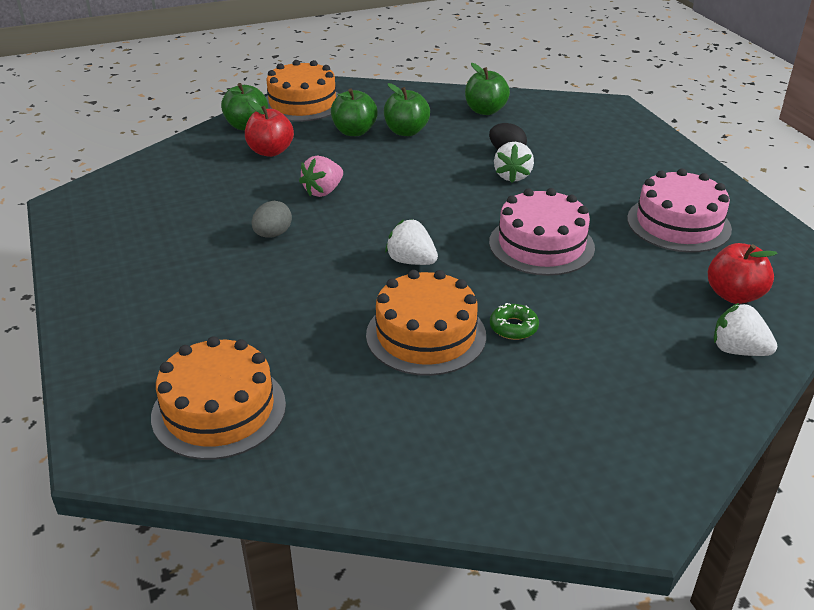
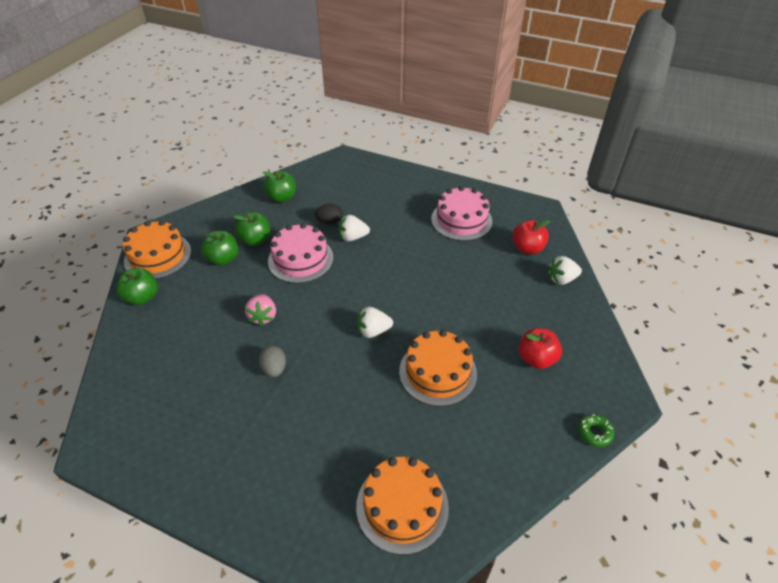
camera: 45 degrees left, 10 degrees up
(270, 151) = (188, 308): red apple -> red apple (536, 359)
(512, 176) = (353, 237): white strawberry -> white strawberry turned 120 degrees clockwise
(513, 327) = (468, 336): green donut -> green donut (594, 432)
(541, 245) = (420, 274): pink cake -> pink cake (300, 259)

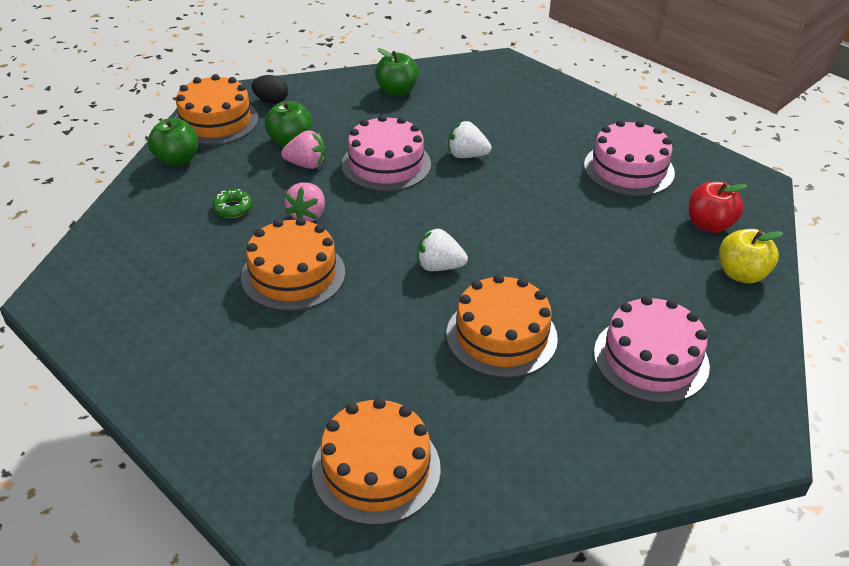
camera: 20 degrees right, 5 degrees down
(243, 275) = (306, 164): none -> pink strawberry
(255, 240) = (340, 130): green apple -> none
(274, 369) = (293, 274): grey egg -> orange cake
(330, 222) = (445, 131): black egg -> black egg (271, 101)
(536, 359) = (651, 359): red apple -> pink cake
(561, 279) = (741, 274): white strawberry -> yellow apple
(594, 432) = (690, 470): green donut -> green donut (233, 208)

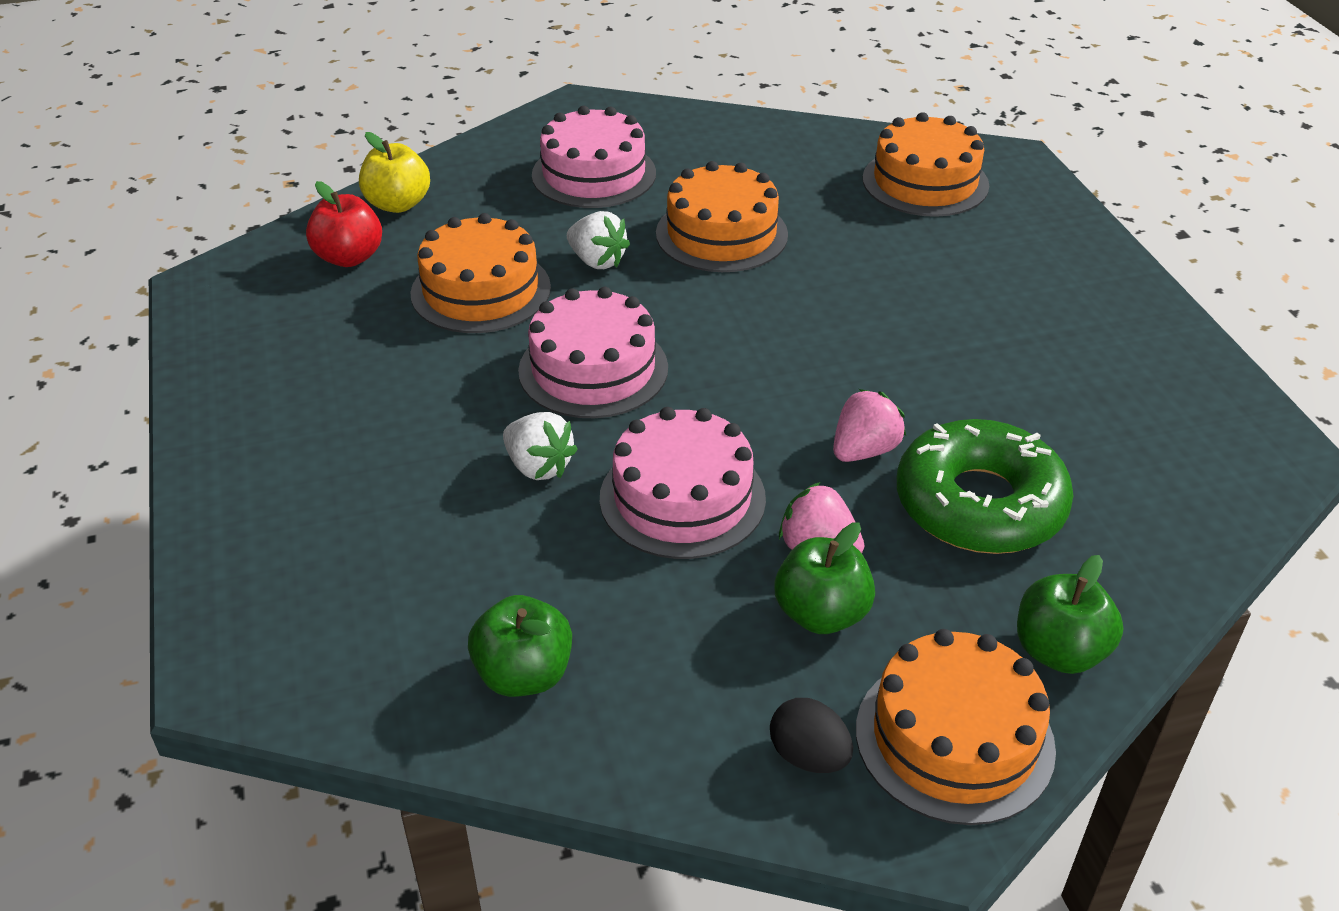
camera: 150 degrees left, 0 degrees up
(233, 208) = (979, 504): green donut -> green donut, size x2.48
(293, 274) = (926, 372): orange cake -> orange cake (481, 290)
(439, 266) = (729, 320): white strawberry -> white strawberry (597, 261)
(629, 169) = (334, 357): pink cake -> pink cake (593, 369)

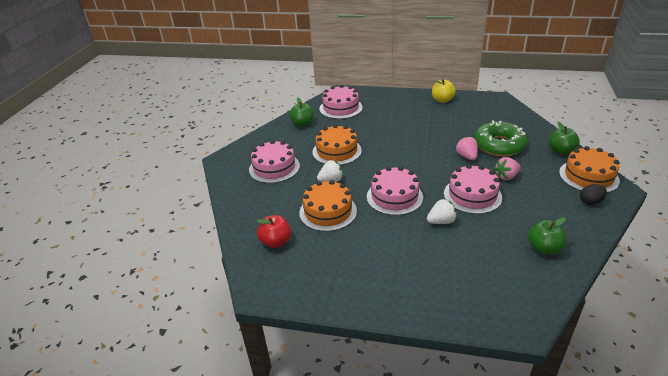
camera: 60 degrees left, 5 degrees down
(398, 204) = (248, 220): yellow apple -> yellow apple (442, 100)
(821, 614) = (534, 184): green apple -> green apple (302, 124)
(925, 182) = (341, 108): orange cake -> pink cake

